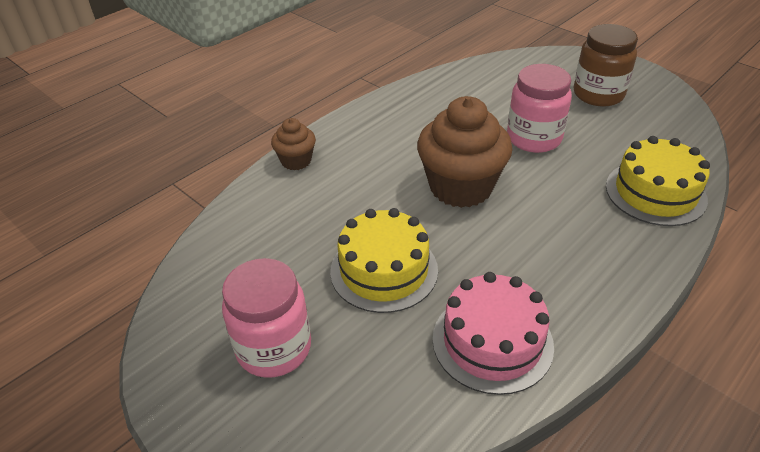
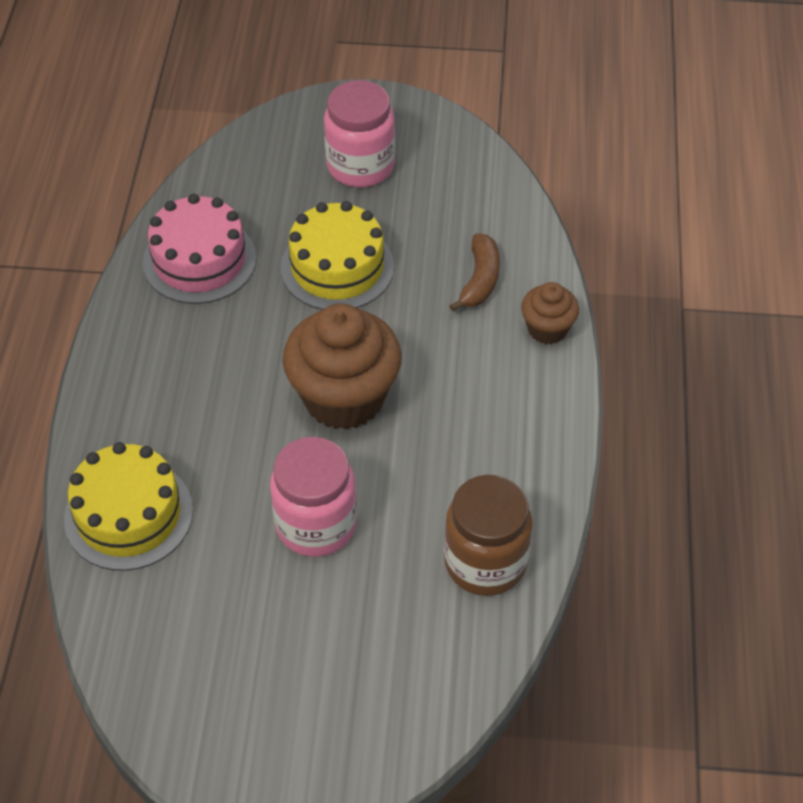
camera: 140 degrees right, 10 degrees up
(298, 207) = (480, 280): none -> brown banana
(598, 94) = (284, 677): brown jar -> brown jar (485, 562)

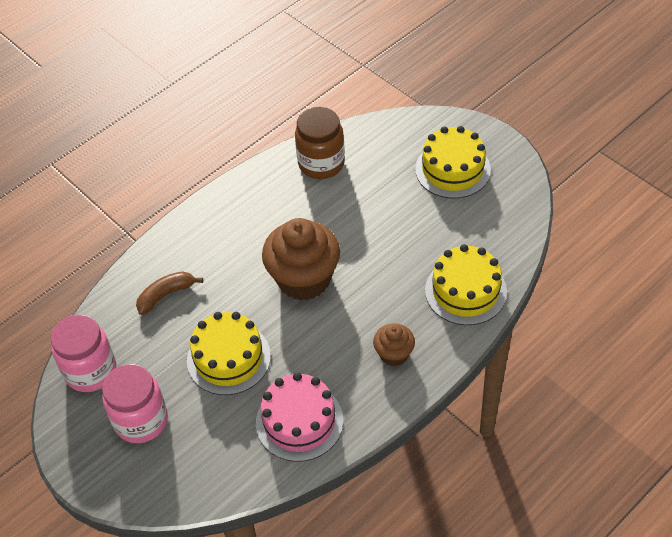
camera: 135 degrees left, 0 degrees up
(292, 686) = (452, 169): none -> yellow cake
(316, 525) = (379, 227): pink jar -> pink jar (90, 371)
(547, 329) = (167, 245): brown cupcake -> brown cupcake (394, 354)

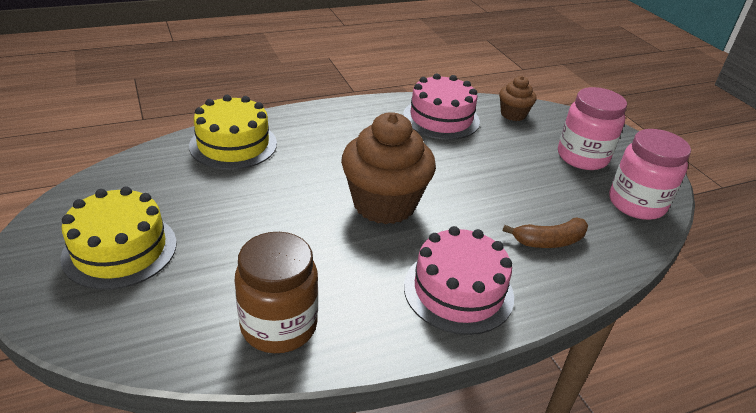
camera: 165 degrees left, 15 degrees down
(223, 226) = (458, 291): none -> pink cake
(228, 358) = (490, 171): yellow cake -> none
(394, 354) = (336, 128): brown cupcake -> brown cupcake (513, 114)

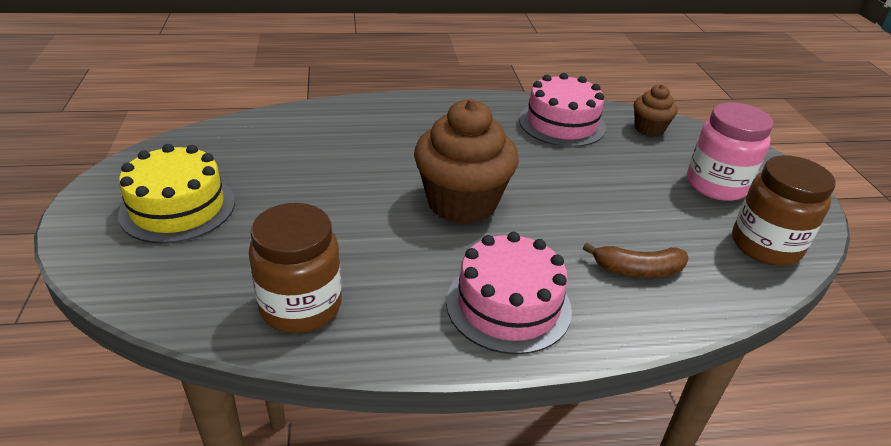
camera: 15 degrees right, 0 degrees up
(233, 144) = (328, 123): yellow cake -> none
(636, 204) = (765, 245): pink jar -> brown jar

